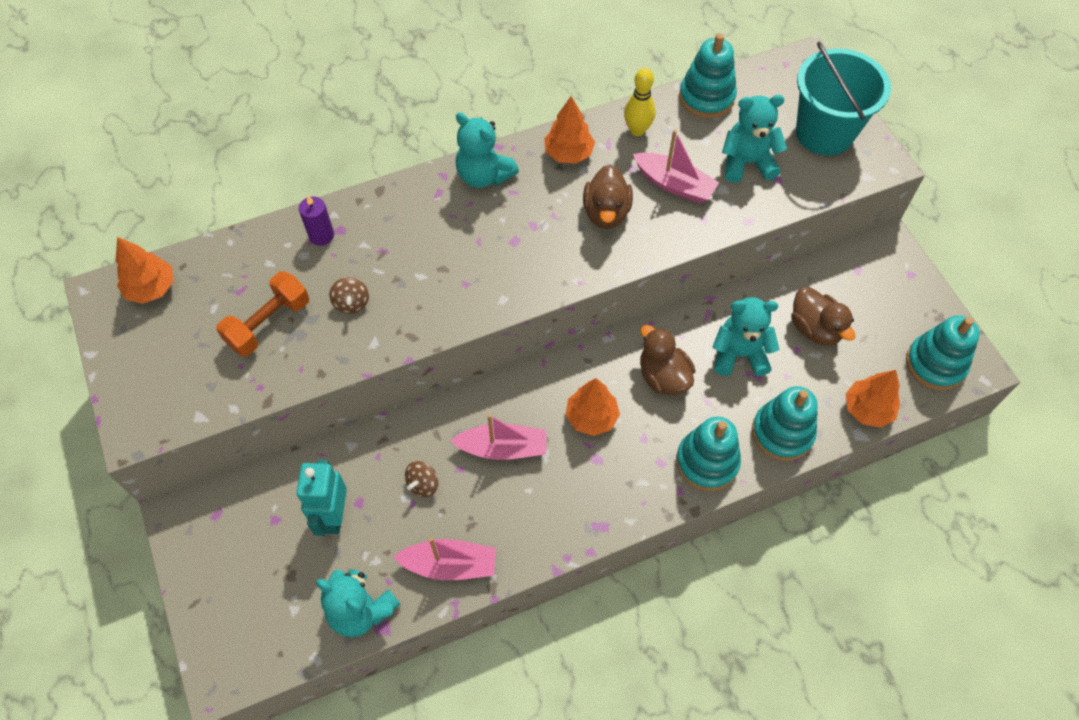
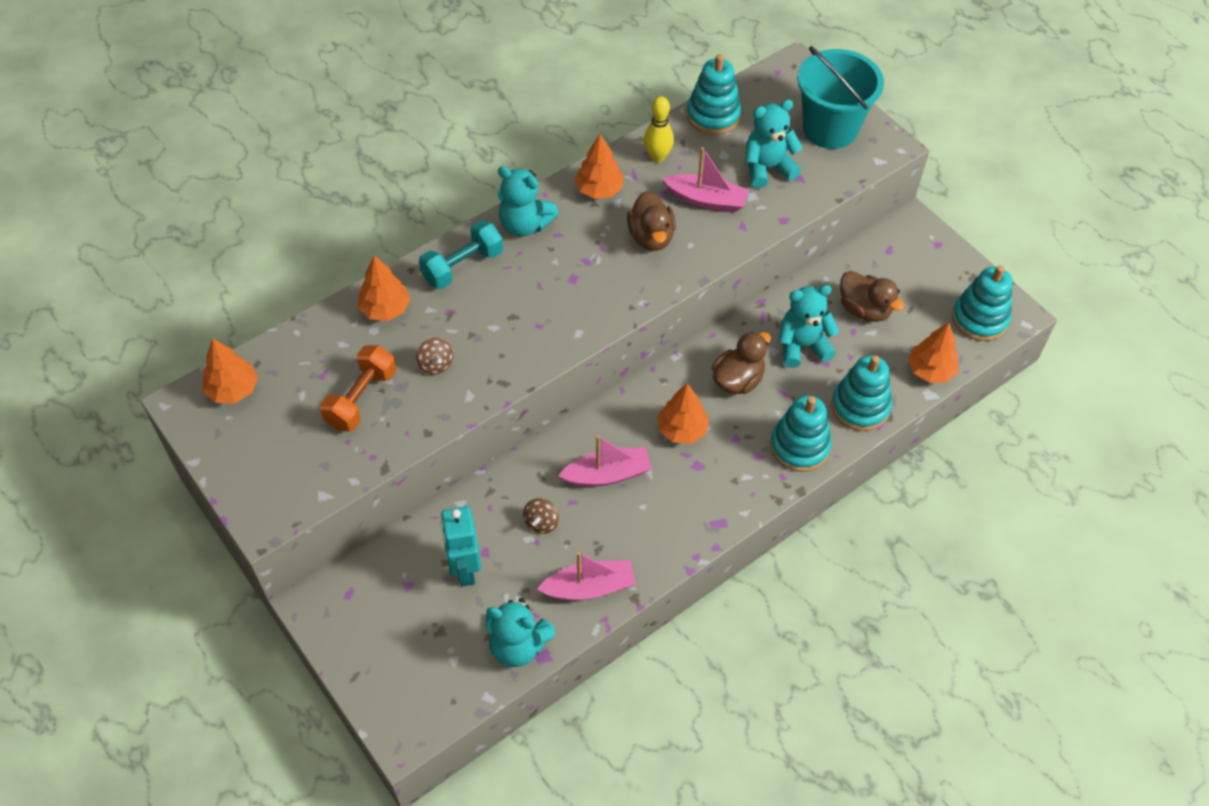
camera: 15 degrees left, 5 degrees down
(321, 235) = (385, 309): purple candle -> orange tree
(410, 206) = (462, 266): none -> turquoise dumbbell
(663, 376) = (738, 380): brown duck -> brown duck turned 90 degrees clockwise

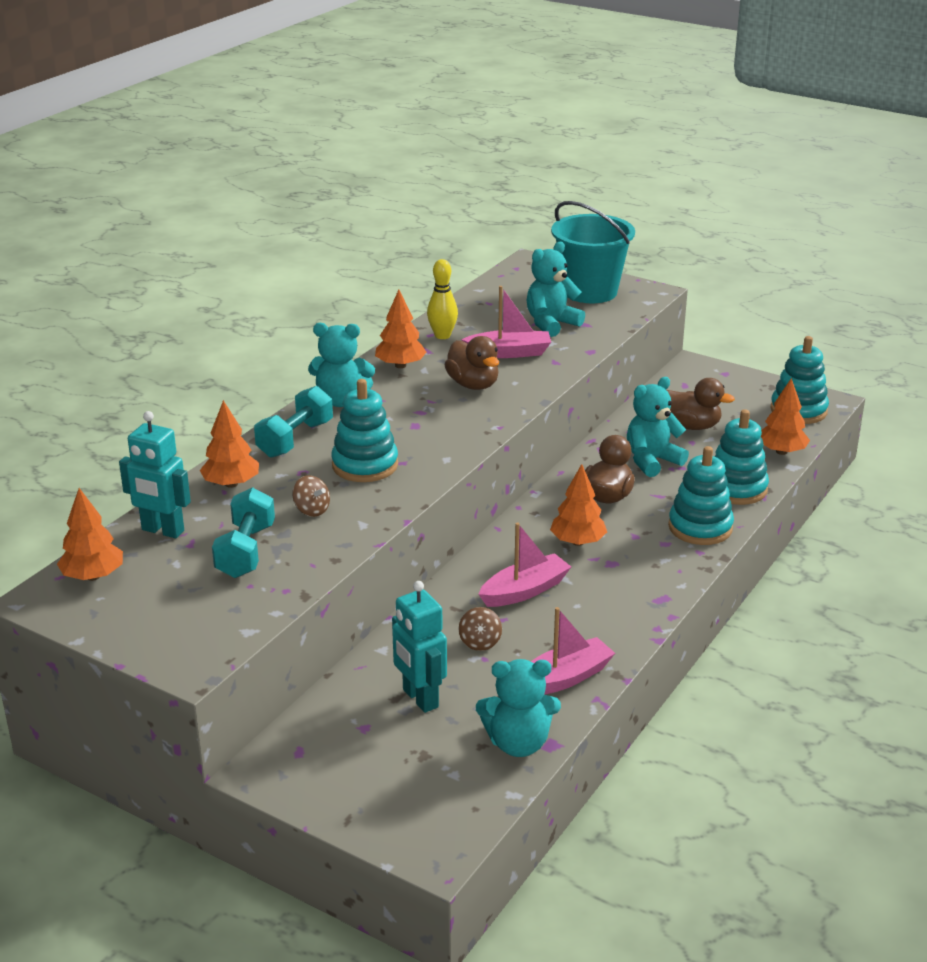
camera: 20 degrees left, 25 degrees down
(307, 351) = (162, 531): none -> turquoise robot
(361, 399) = (246, 551): orange dumbbell -> turquoise dumbbell
(713, 115) = (476, 302): turquoise stacking toy -> turquoise stacking toy (365, 465)

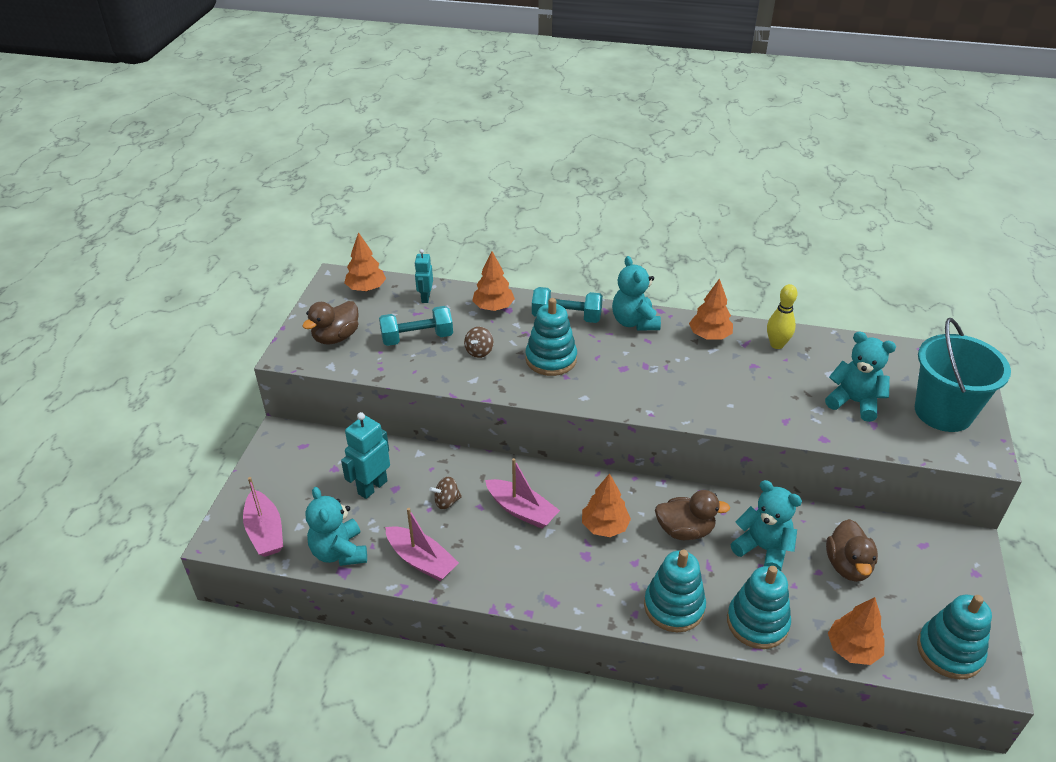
camera: 70 degrees right, 10 degrees up
(162, 531) = (425, 298): turquoise robot -> turquoise robot, size x0.63
(473, 385) = (708, 382): brown duck -> brown duck (336, 337)
(509, 353) = (779, 389): pink boat -> pink boat (265, 532)

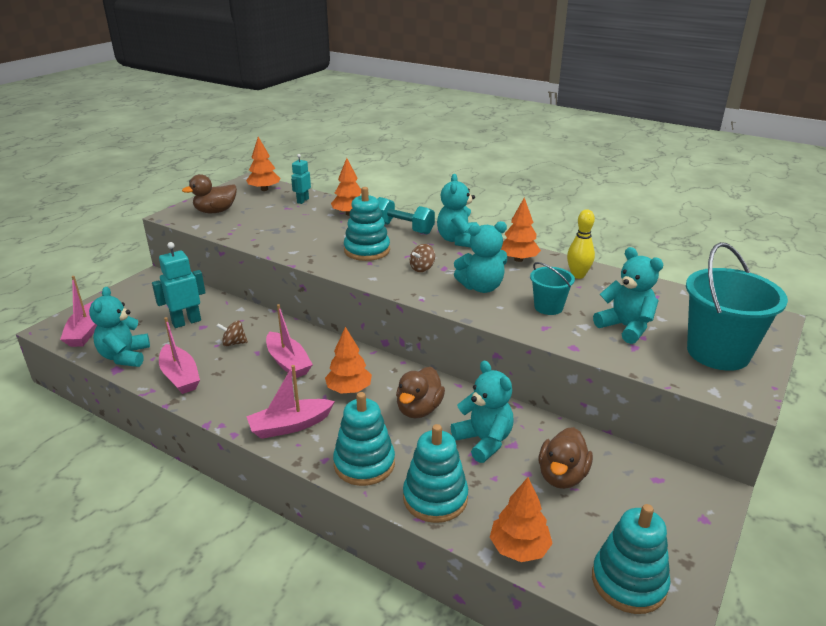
camera: 20 degrees right, 10 degrees down
(417, 338) = (274, 221): turquoise dumbbell -> none
(479, 351) = (313, 236): brown spinning top -> brown spinning top (422, 268)
(577, 586) = (290, 425): none -> pink boat
(685, 530) = (419, 409): brown duck -> brown duck turned 90 degrees clockwise
(698, 383) = (481, 287): none -> turquoise teddy bear
(774, 394) = (548, 307): none -> turquoise bucket

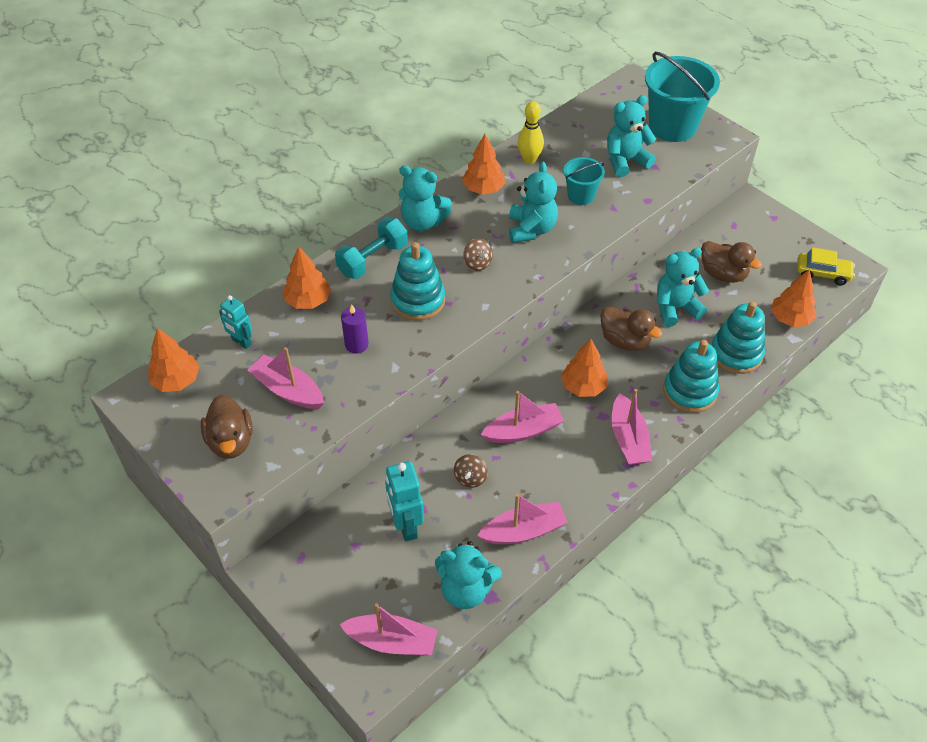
camera: 75 degrees left, 20 degrees up
(262, 220) = (288, 390): none -> pink boat
(312, 235) = (356, 344): none -> purple candle
(628, 582) = (822, 273): turquoise stacking toy -> yellow car

